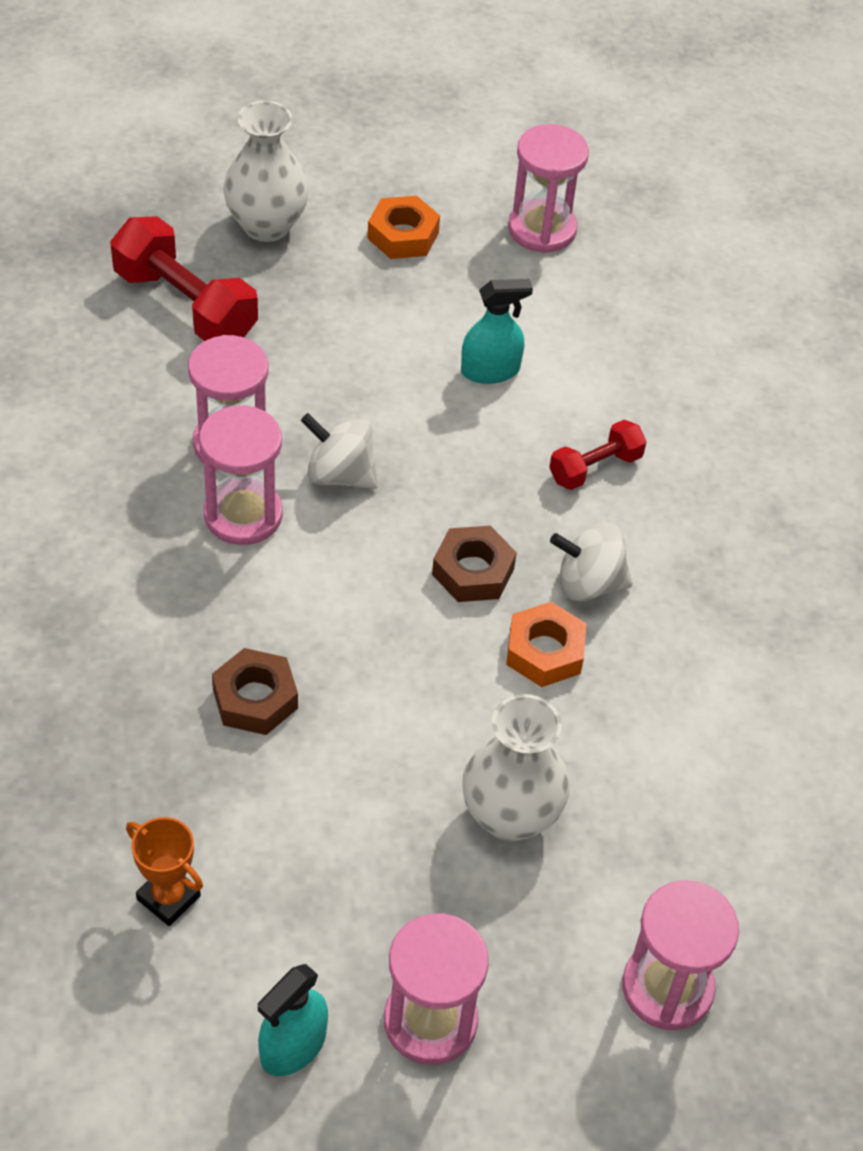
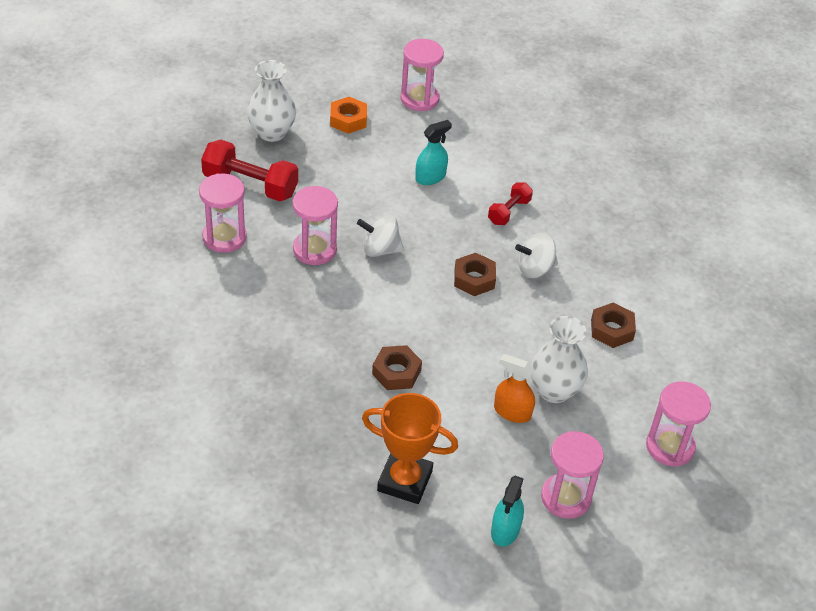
camera: 20 degrees left, 5 degrees down
(168, 897) = (404, 481): orange trophy -> orange trophy, size x1.73
(243, 515) = (340, 283): pink hourglass -> pink hourglass (224, 237)
(416, 832) = (512, 412): none -> orange spray bottle
(545, 651) = (530, 308): orange nut -> none
(670, 734) = (611, 329): none -> brown nut

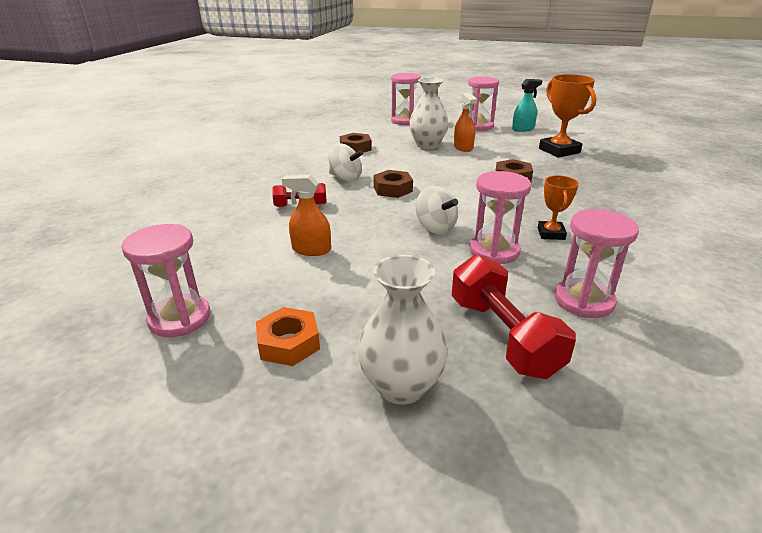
camera: 130 degrees left, 15 degrees down
(292, 297) = (551, 234): none -> orange trophy
(430, 177) = (311, 249): turquoise spray bottle -> orange spray bottle

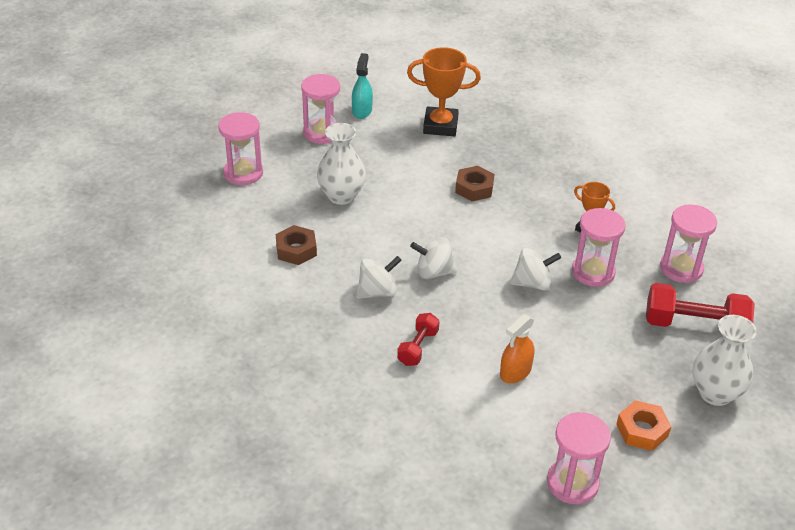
camera: 60 degrees left, 10 degrees up
(392, 189) = (433, 272): brown nut -> white spinning top
(463, 147) = (373, 176): orange spray bottle -> none

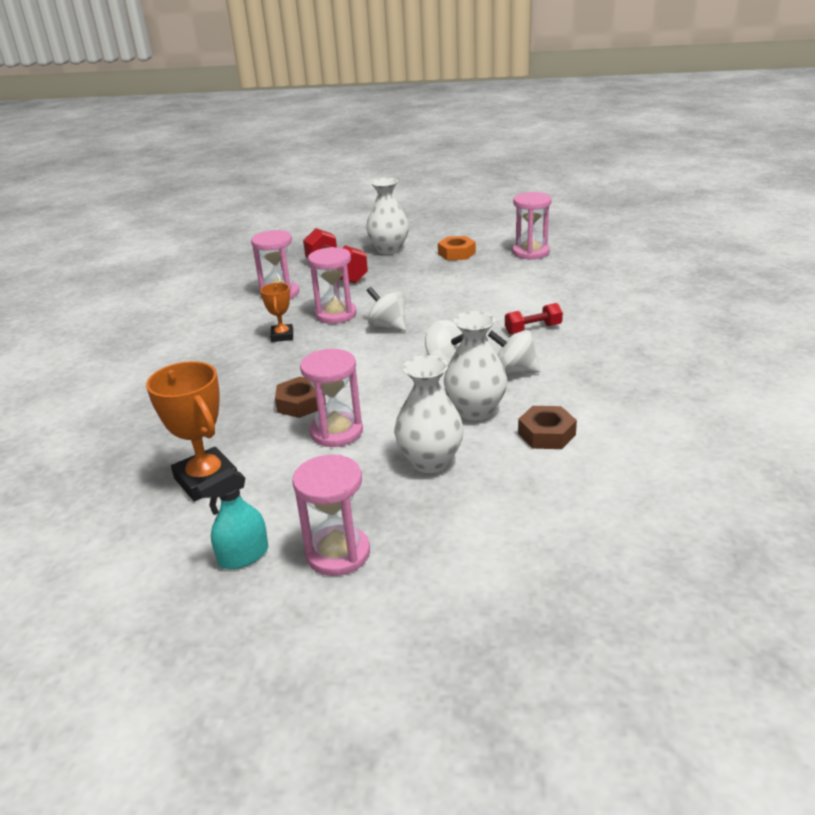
camera: 130 degrees left, 10 degrees down
(243, 173) = (508, 553): pink hourglass -> pink hourglass (336, 432)
(360, 243) = (475, 411): none -> white vase
(515, 372) = (485, 295): orange spray bottle -> none

